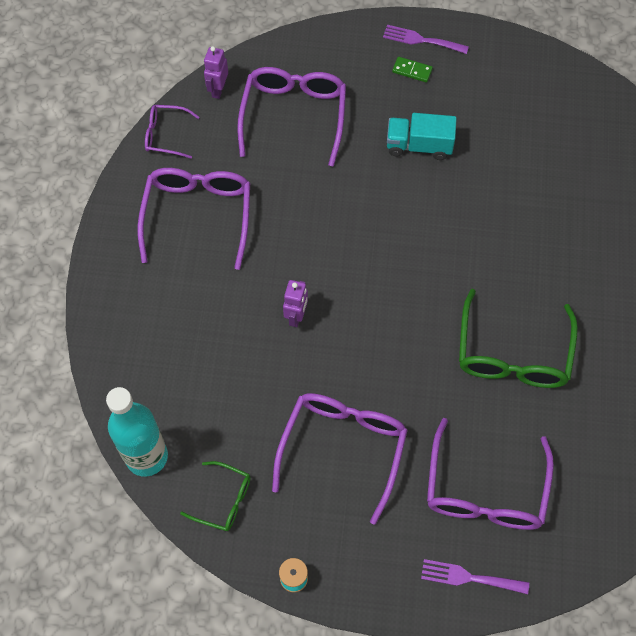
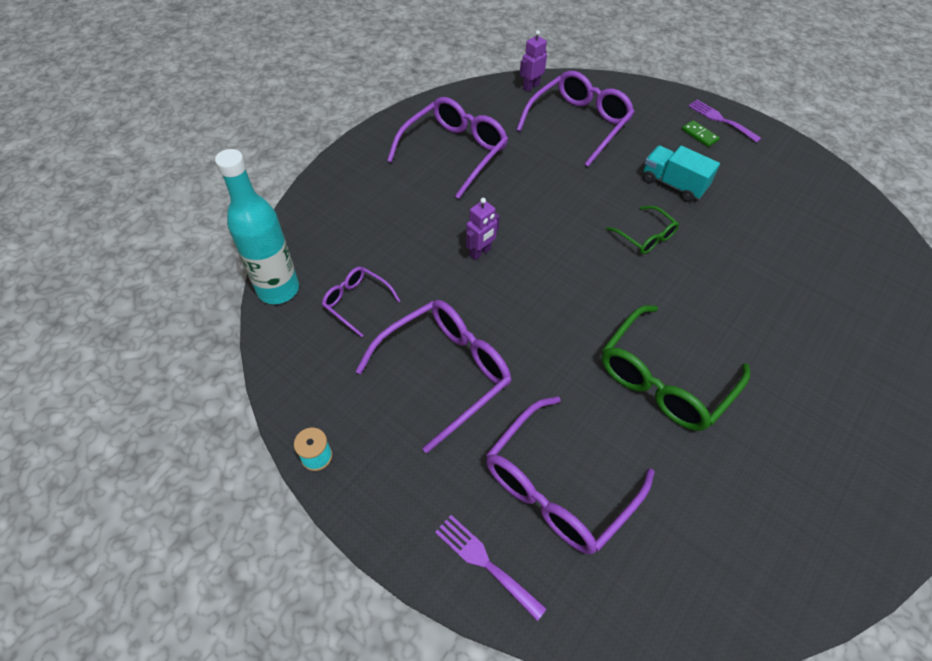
camera: 30 degrees right, 10 degrees down
(166, 135) = (470, 96): purple glasses -> purple glasses (356, 302)
(224, 500) = (310, 356): green glasses -> green glasses (645, 237)

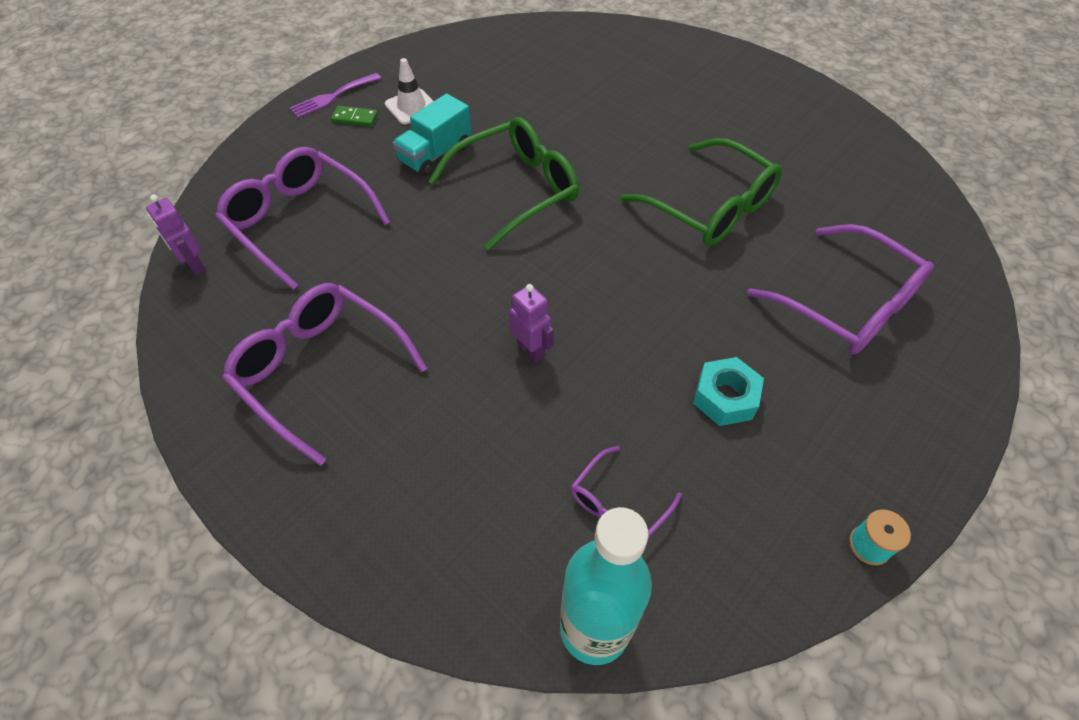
camera: 85 degrees left, 0 degrees up
(445, 372) = (725, 397): purple glasses -> turquoise nut
(484, 562) = (944, 371): purple fork -> none
(645, 237) = (516, 190): green glasses -> green glasses, size x1.88
(699, 135) = (355, 118): green domino -> green domino turned 45 degrees clockwise
(727, 165) = (411, 107): none -> white traffic cone

